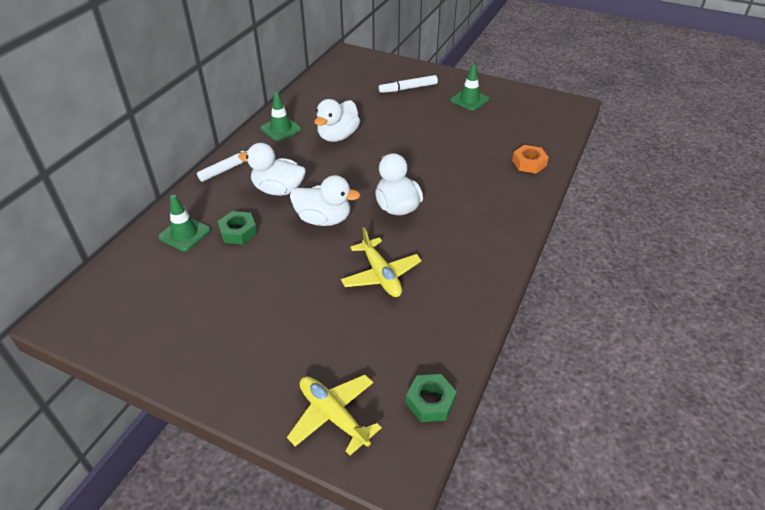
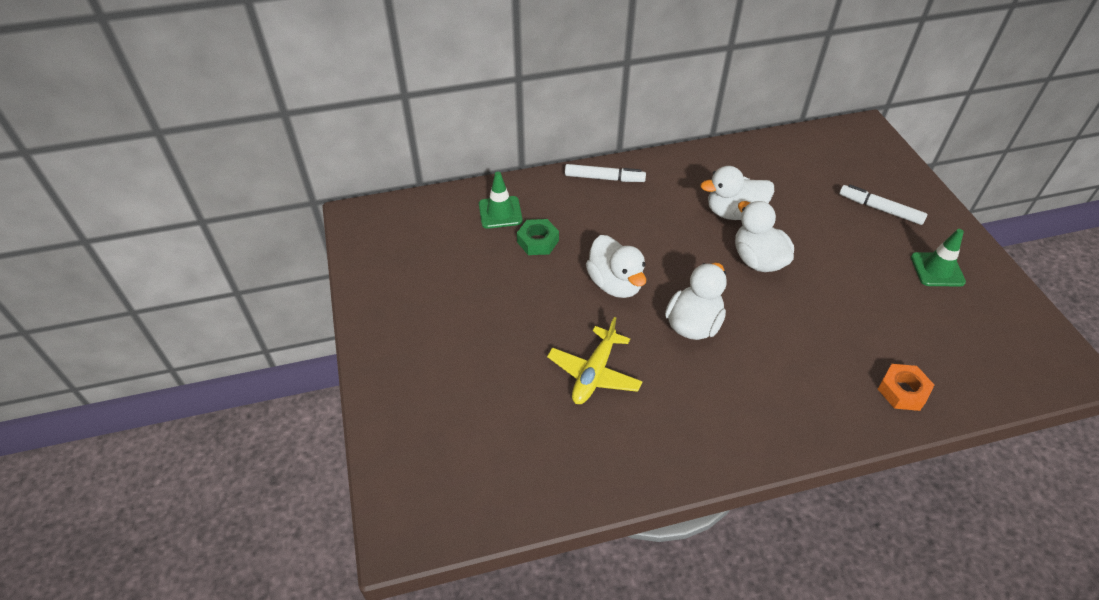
camera: 50 degrees right, 5 degrees up
(278, 190) = (614, 227): white duck -> white duck (757, 260)
(281, 129) = (691, 169): green traffic cone -> none
(333, 415) = (414, 448): yellow plane -> none
(430, 401) = (488, 511): green nut -> none

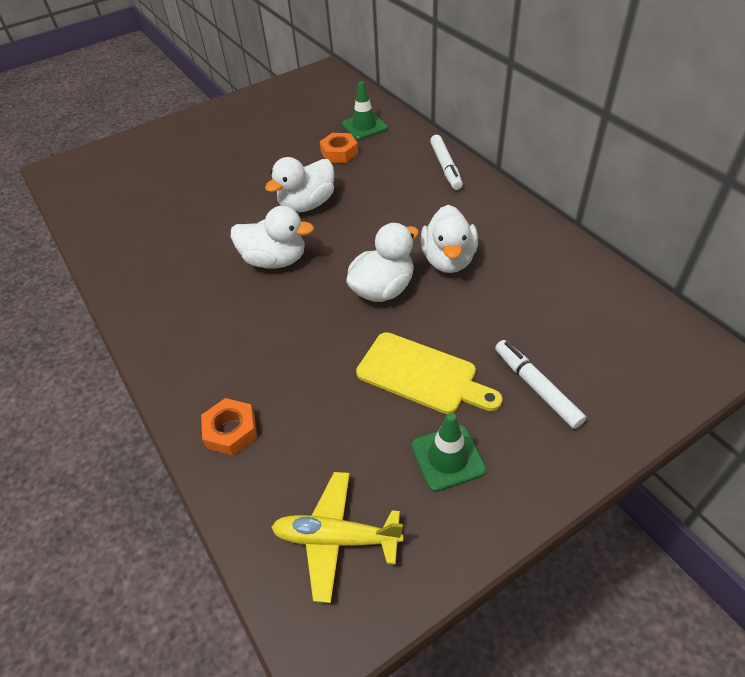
camera: 75 degrees right, 0 degrees up
(538, 241) = (339, 153): green nut -> orange nut
(594, 373) = (202, 216): yellow plane -> yellow plane (336, 538)
(734, 212) = (448, 260): white duck -> white duck turned 150 degrees counterclockwise
(859, 262) = (422, 375): none -> yellow cutting board
(880, 209) = (536, 387): white marker -> white marker turned 45 degrees counterclockwise

